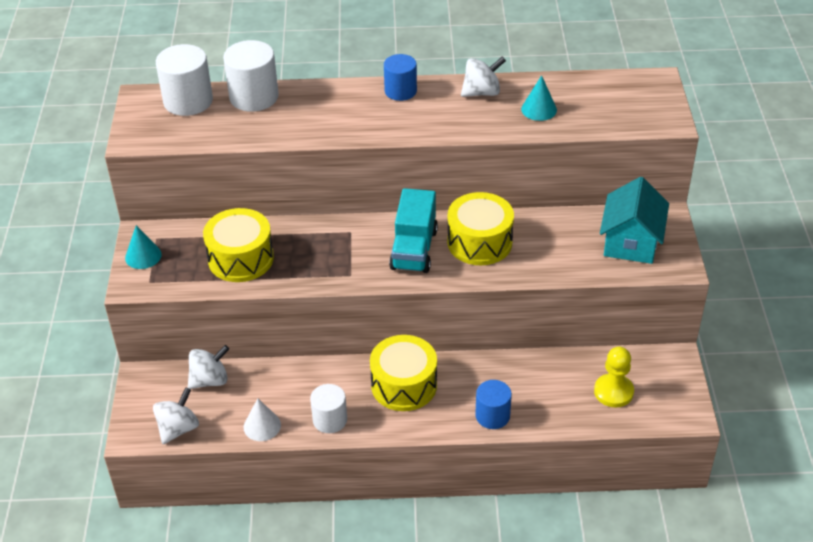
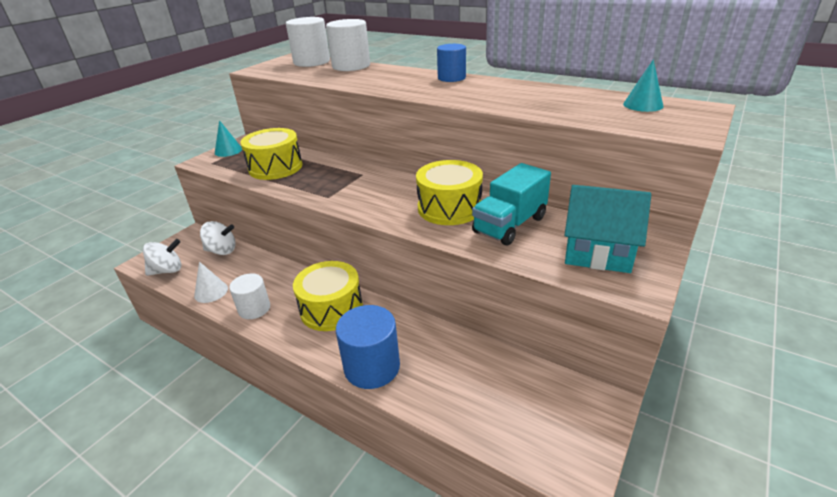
camera: 35 degrees right, 10 degrees down
(414, 249) = (392, 196): turquoise truck -> turquoise truck (510, 225)
(482, 92) = (515, 88): white spinning top -> none
(492, 416) = (372, 367): blue cylinder -> blue cylinder, size x1.52
(539, 109) = (555, 103): turquoise cone -> turquoise cone (643, 105)
(613, 392) = (507, 403): yellow pawn -> none
(631, 242) = (597, 252): turquoise house -> turquoise house turned 60 degrees clockwise

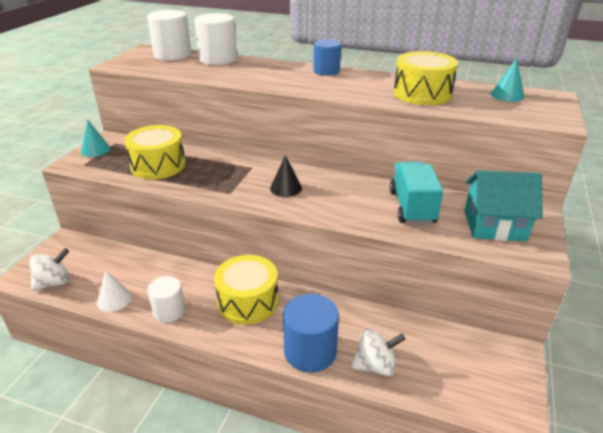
camera: 15 degrees left, 0 degrees up
(222, 251) = (106, 255): white spinning top -> white spinning top (375, 365)
(385, 196) = (286, 188): none -> black cone
(449, 208) = (351, 195): yellow drum -> yellow drum (422, 93)
(510, 225) = (412, 207): turquoise truck -> turquoise truck turned 150 degrees clockwise

